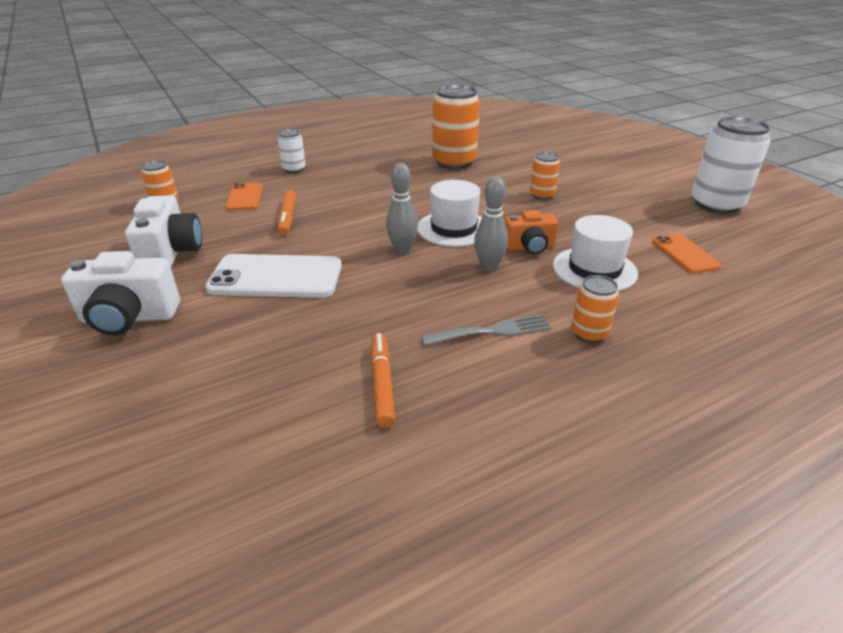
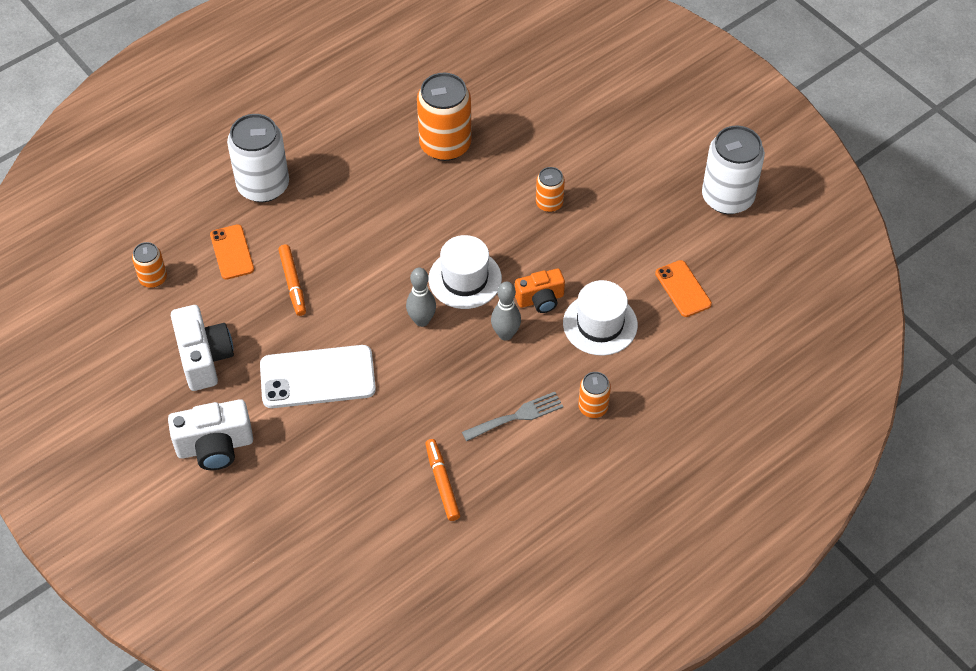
camera: 10 degrees left, 20 degrees up
(294, 169) = (263, 186): white can -> white can, size x1.93

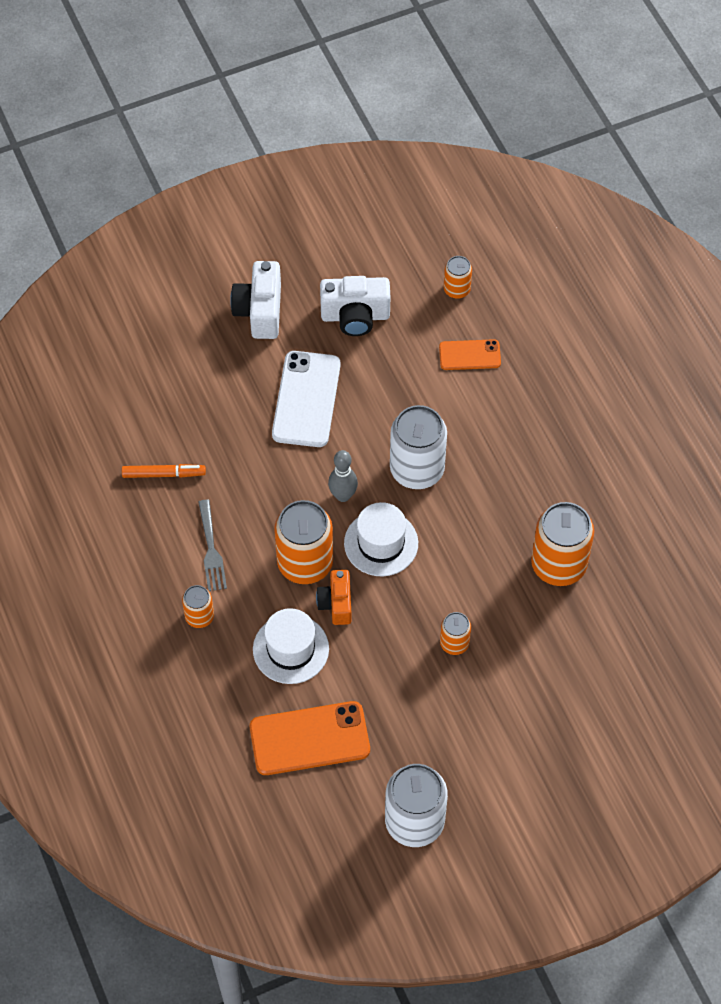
camera: 105 degrees right, 5 degrees up
(263, 186) = (545, 393): white can -> white can (417, 469)
(293, 283) = (418, 398): orange marker -> none
(505, 334) = (305, 563): grey bowling pin -> orange can
(683, 289) = (309, 739): orange phone -> orange phone, size x1.73

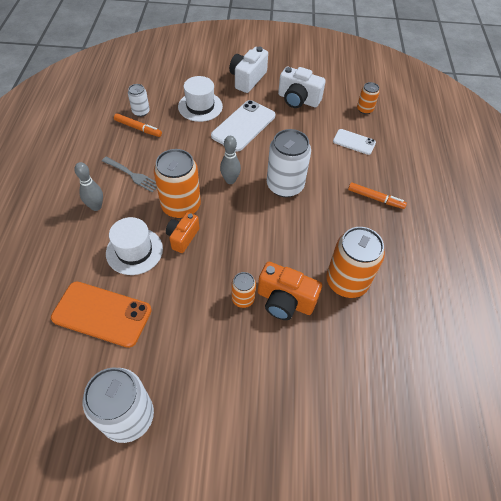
camera: 25 degrees right, 5 degrees down
(146, 444) = (141, 112): none -> white can
(199, 616) = (96, 207): orange can -> grey bowling pin
(211, 550) = (132, 175): grey fork -> grey fork turned 75 degrees counterclockwise
(381, 543) = (235, 216): white hat -> white hat (200, 106)
(469, 355) = (354, 142): orange phone -> white phone
(502, 622) = (285, 301): none -> orange camera
(539, 433) = (375, 198): none -> orange marker

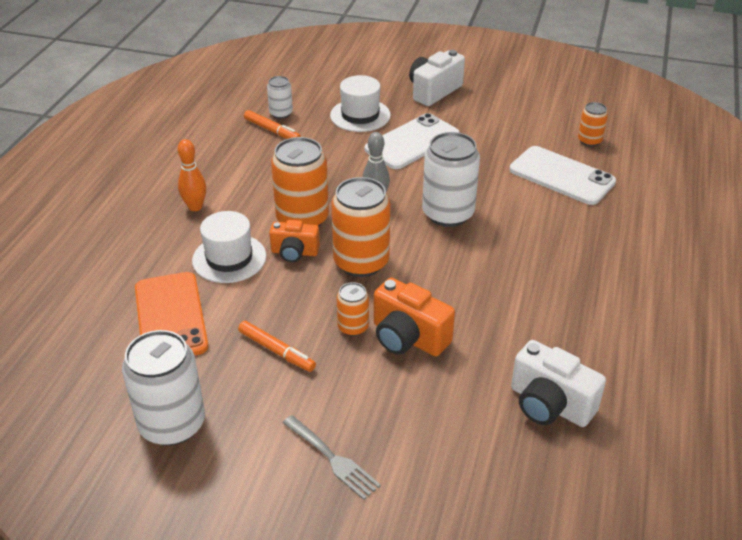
camera: 15 degrees right, 15 degrees down
(96, 207) = (195, 207): grey bowling pin -> orange bowling pin
(102, 314) = (170, 317): orange phone -> orange phone turned 45 degrees clockwise
(132, 175) = (250, 179): grey fork -> grey fork (333, 459)
(182, 237) = (294, 252): orange camera -> orange camera turned 120 degrees counterclockwise
(298, 100) = (497, 121): white camera -> white camera (549, 404)
(346, 281) = (500, 329): orange can -> orange can (361, 262)
(354, 142) = (561, 176): white phone -> white phone, size x1.73
(375, 198) = (571, 243): orange marker -> orange marker (276, 351)

